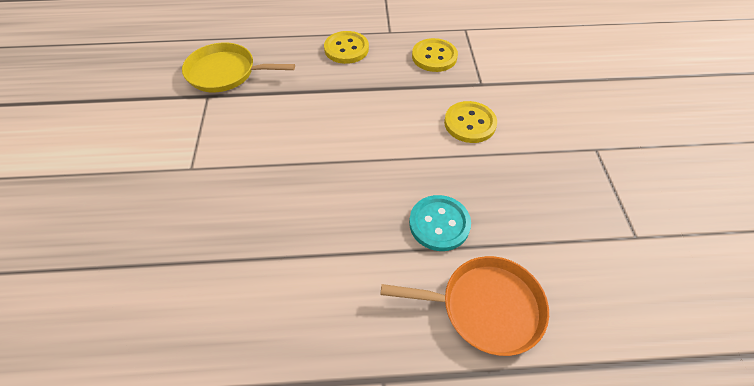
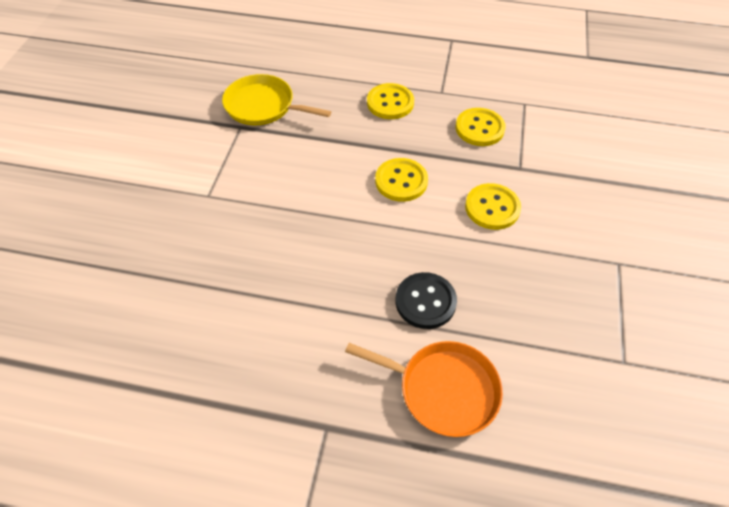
camera: 15 degrees right, 0 degrees up
(379, 116) = (401, 181): none -> yellow button
(439, 224) = (425, 301): turquoise button -> black button

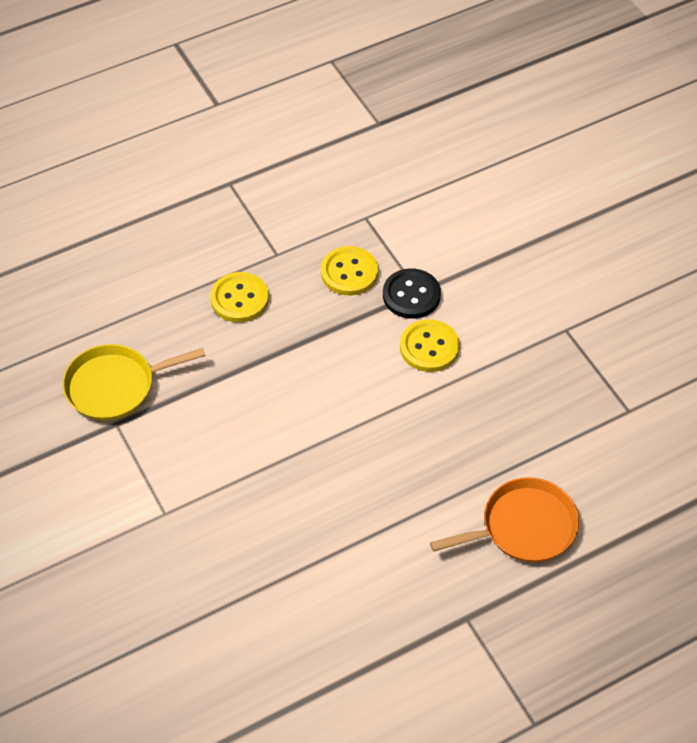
camera: 40 degrees left, 0 degrees up
(401, 181) = (329, 375): yellow button -> none
(425, 301) = (449, 469): black button -> black button (411, 295)

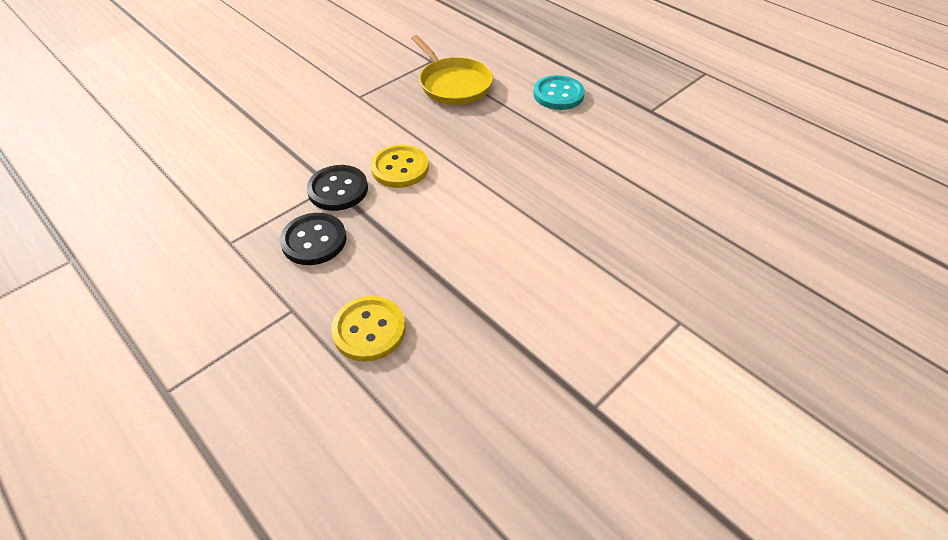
camera: 105 degrees left, 5 degrees down
(115, 386) = (541, 428): yellow pan -> yellow pan (453, 84)
(349, 272) = (314, 240): yellow button -> black button
(524, 527) = (558, 94): orange pan -> turquoise button

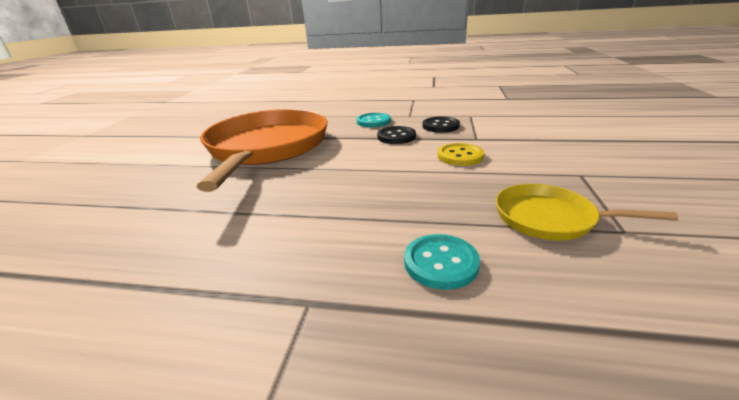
camera: 145 degrees right, 20 degrees down
(338, 189) = (469, 138): black button -> black button (396, 136)
(369, 330) = (373, 121): yellow button -> turquoise button
(603, 348) = (267, 147): none -> orange pan

